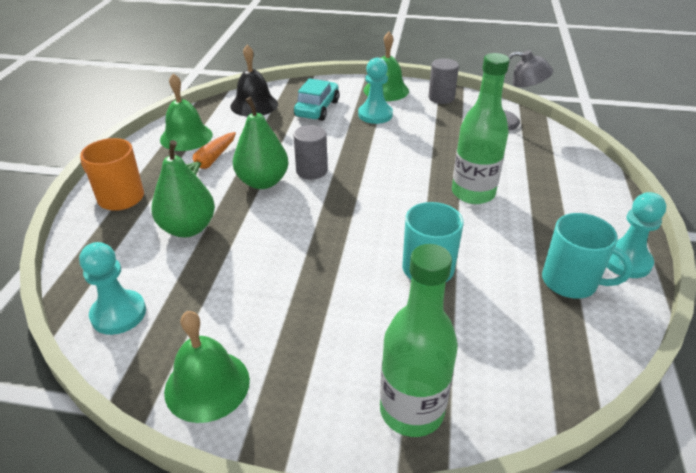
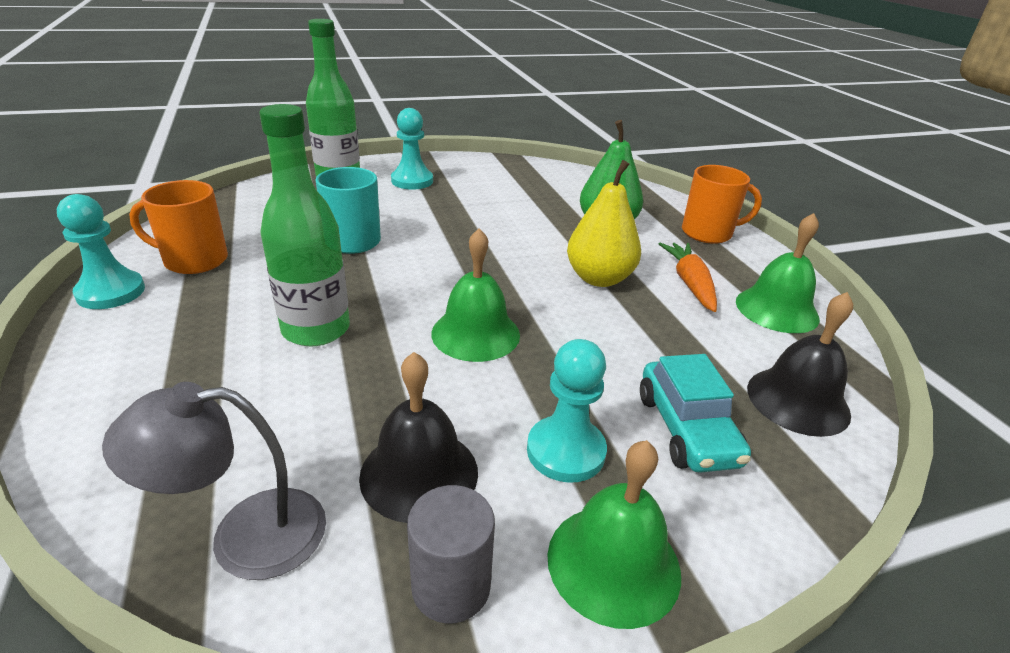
camera: 150 degrees right, 5 degrees down
(118, 314) = (573, 178): turquoise pawn -> turquoise pawn (412, 181)
(207, 385) = (475, 166): green bell -> green bell (475, 333)
(263, 182) = (599, 278): green pear -> yellow pear
(311, 171) = (559, 306): grey cylinder -> none
(439, 122) = (419, 473): none -> black bell
(571, 282) = (194, 260): turquoise mug -> orange mug

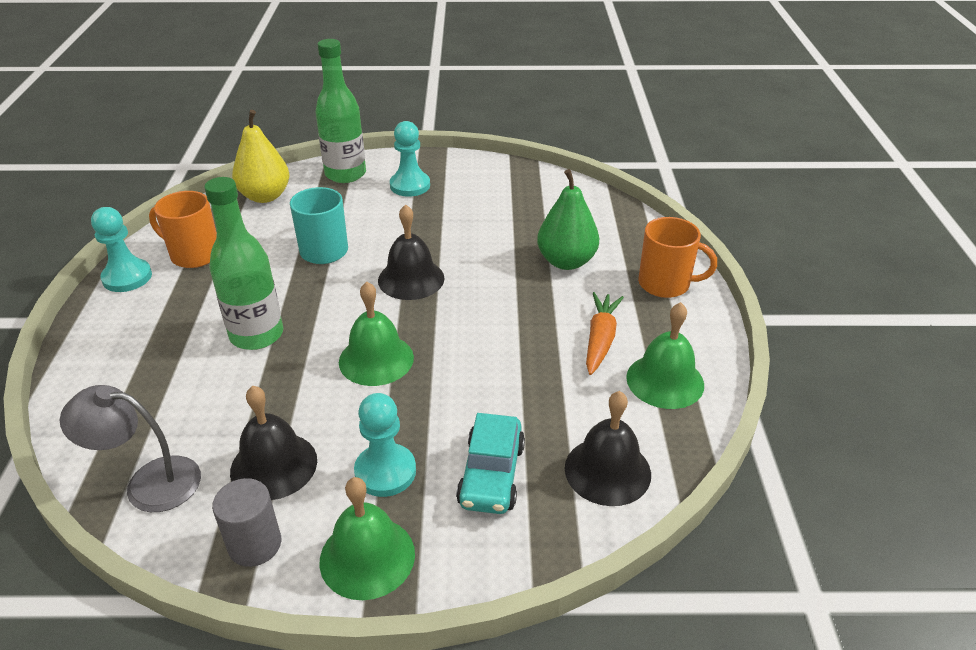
camera: 20 degrees right, 5 degrees up
(464, 255) = (411, 279): none -> black bell
(599, 278) = (517, 321): yellow pear -> yellow pear (265, 196)

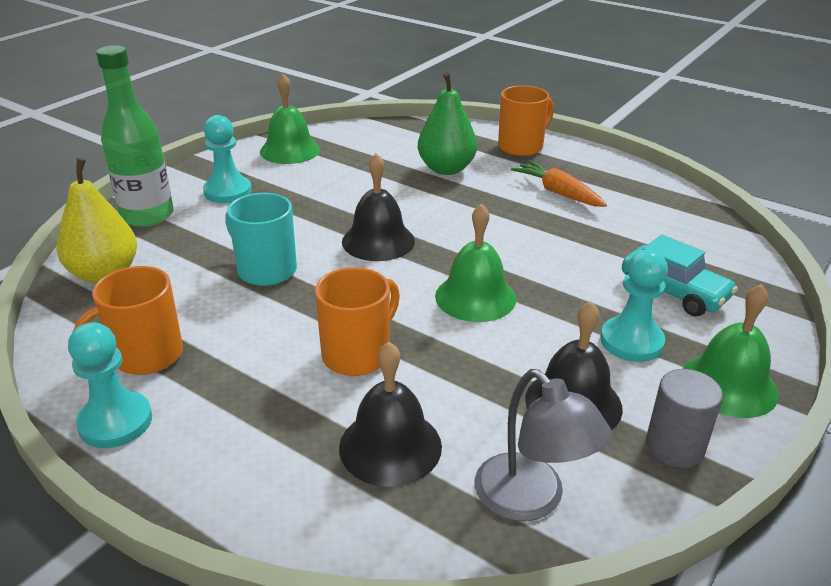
camera: 55 degrees left, 5 degrees down
(149, 482) = (531, 500): grey lamp -> grey lamp turned 75 degrees counterclockwise
(257, 335) = (357, 354): green bottle -> orange mug
(607, 470) = (704, 244): black bell -> black bell (390, 446)
(665, 381) = (628, 188): green bell -> green bell (290, 150)

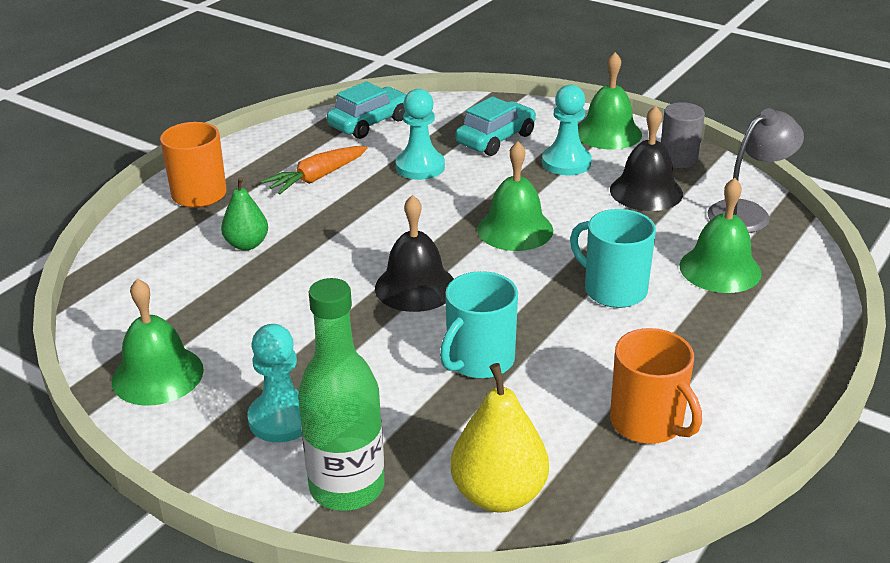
camera: 90 degrees left, 0 degrees up
(115, 422) = (747, 422): turquoise pawn -> turquoise pawn (420, 167)
(357, 354) = (613, 290): orange mug -> turquoise mug
(390, 446) = (720, 269): black bell -> green bell
(446, 169) = (247, 244): green pear -> green pear, size x0.64
(678, 216) = (369, 123): none -> turquoise car

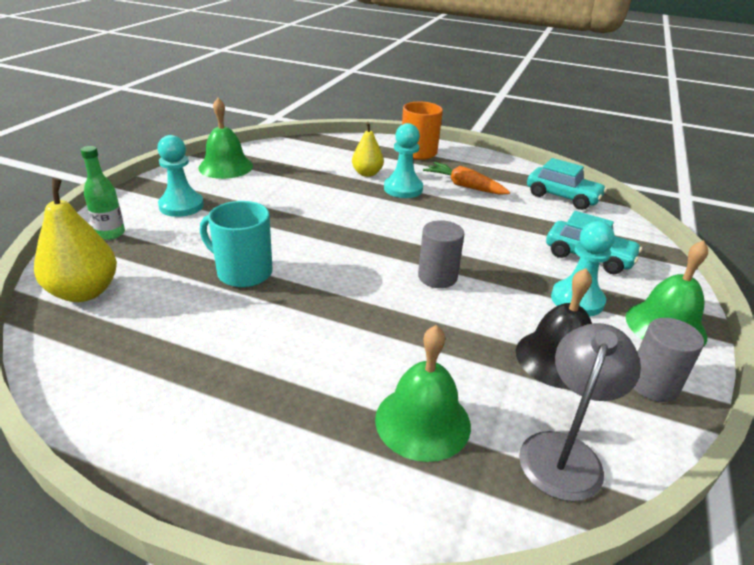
camera: 75 degrees right, 0 degrees up
(247, 244) = (367, 173): green pear -> yellow pear
(347, 487) = (110, 233): green bottle -> green bottle, size x0.57
(415, 287) = (334, 237): black bell -> none
(420, 167) = (510, 224): turquoise pawn -> turquoise pawn (403, 189)
(515, 229) = (437, 277): green bell -> grey cylinder
(613, 290) = (358, 340): turquoise mug -> none
(648, 423) = (154, 367): orange mug -> none
(748, 213) = (565, 452): grey lamp -> grey lamp turned 105 degrees counterclockwise

